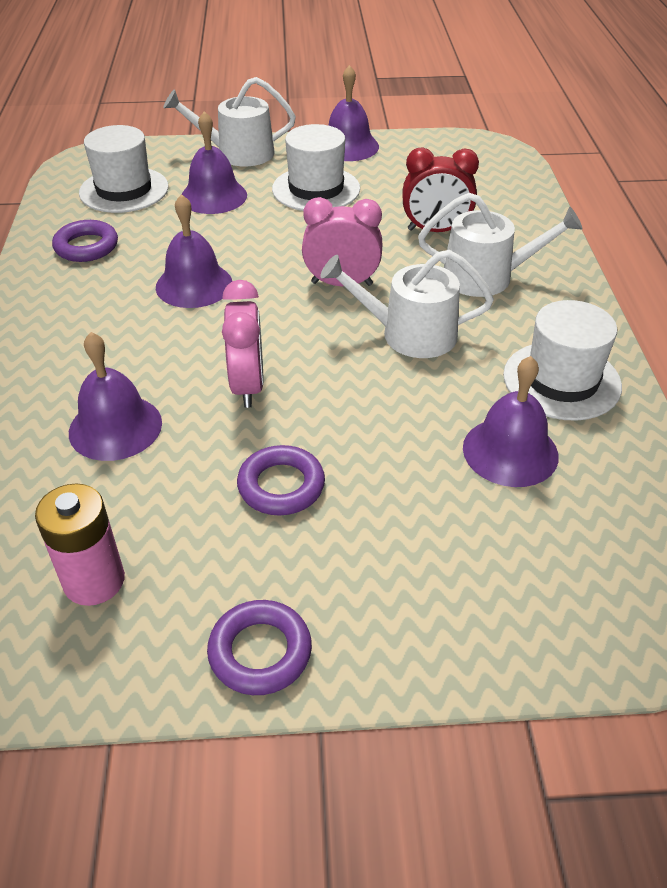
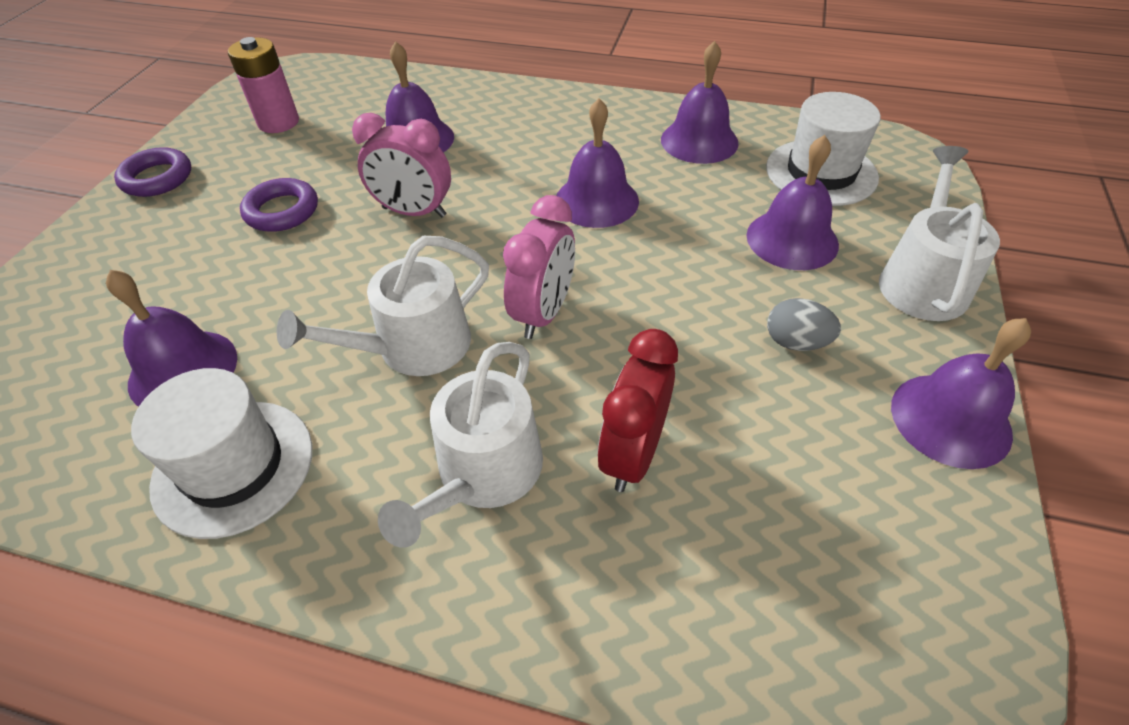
camera: 110 degrees right, 5 degrees up
(86, 246) = (699, 141): purple ring -> purple bell
(316, 189) = (796, 342): white hat -> grey egg
(409, 334) = (413, 347): white watering can -> white watering can turned 150 degrees counterclockwise

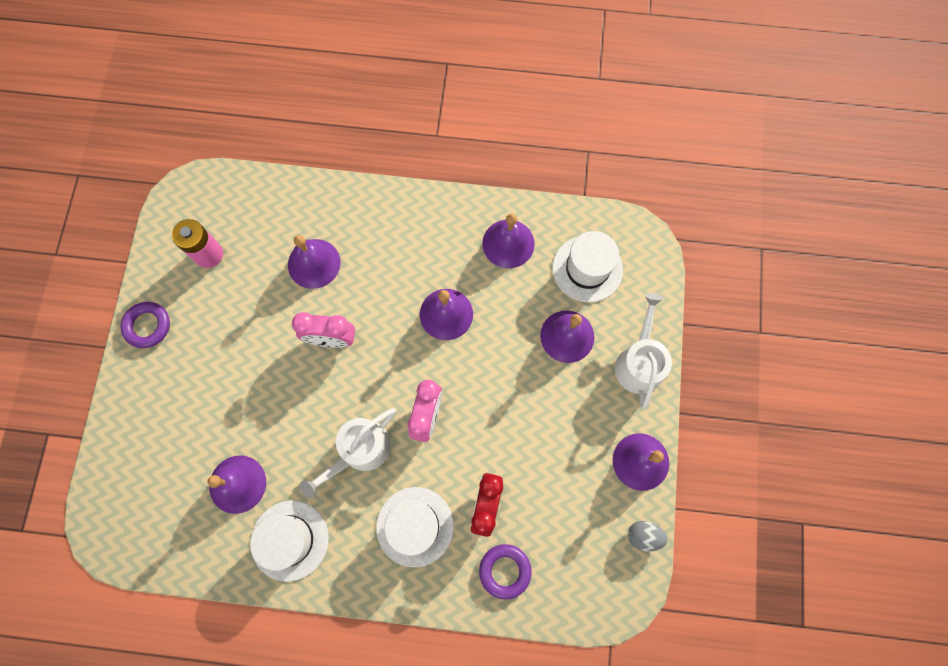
camera: 10 degrees left, 25 degrees up
(282, 211) = (245, 348): purple ring -> purple ring (505, 571)
(483, 474) = (415, 526): white watering can -> white hat
(796, 342) = (567, 419): grey egg -> grey egg (643, 536)

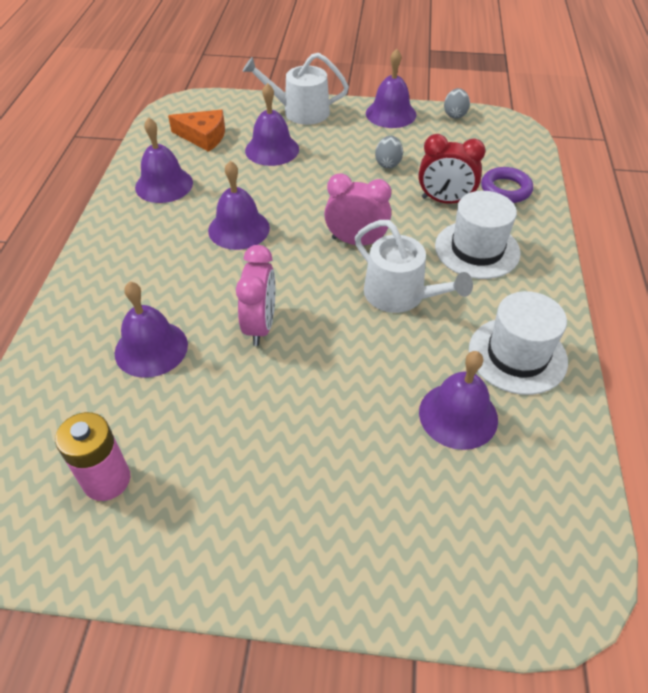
camera: 90 degrees left, 25 degrees down
(147, 326) = (217, 563): purple ring -> none
(546, 452) = (388, 163): none -> grey egg
(587, 269) = (203, 136): white hat -> orange cheese

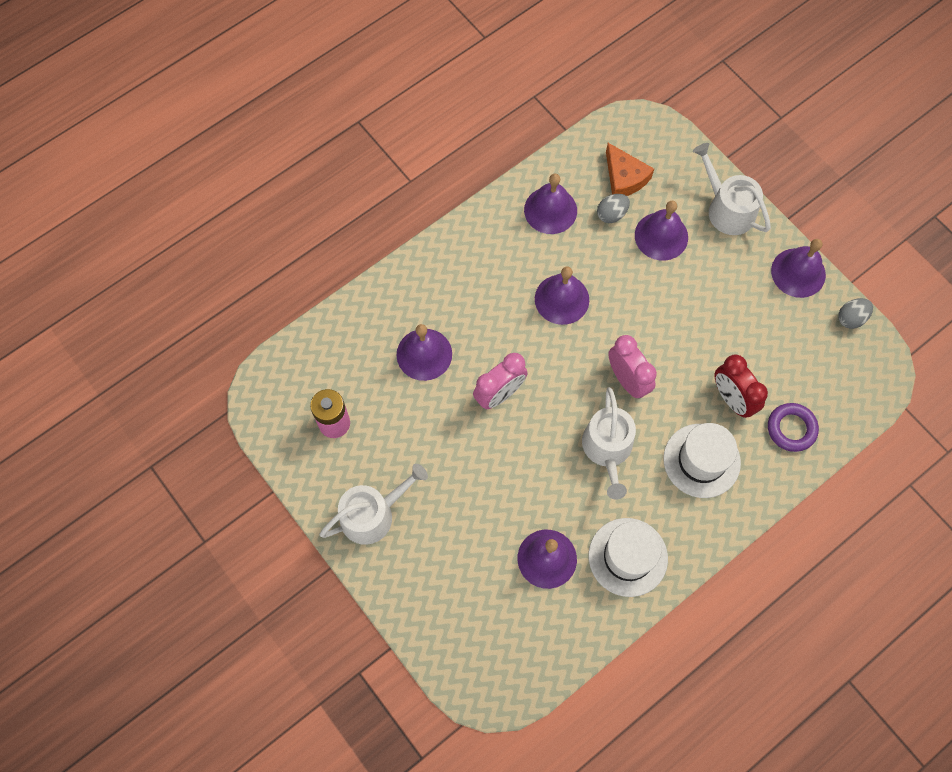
camera: 45 degrees right, 20 degrees up
(243, 531) = (373, 514): none -> white watering can
(388, 163) = (733, 326): grey egg -> grey egg (611, 214)

